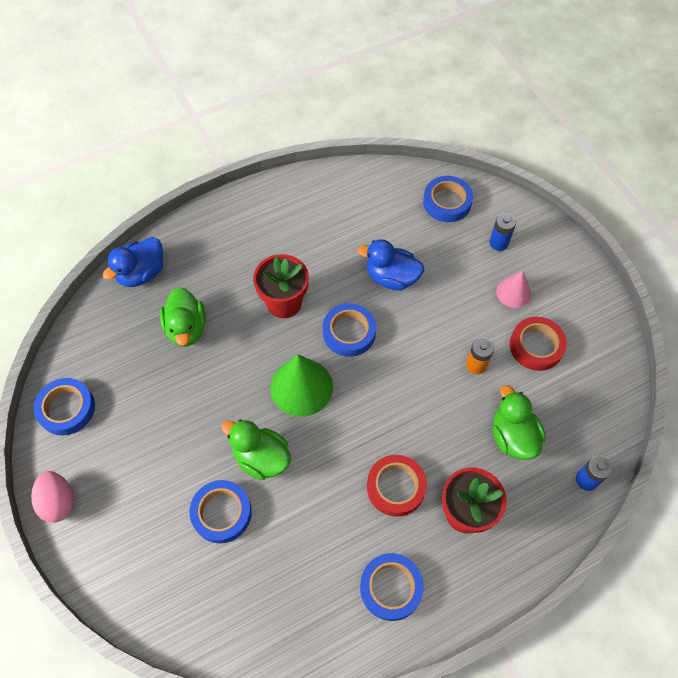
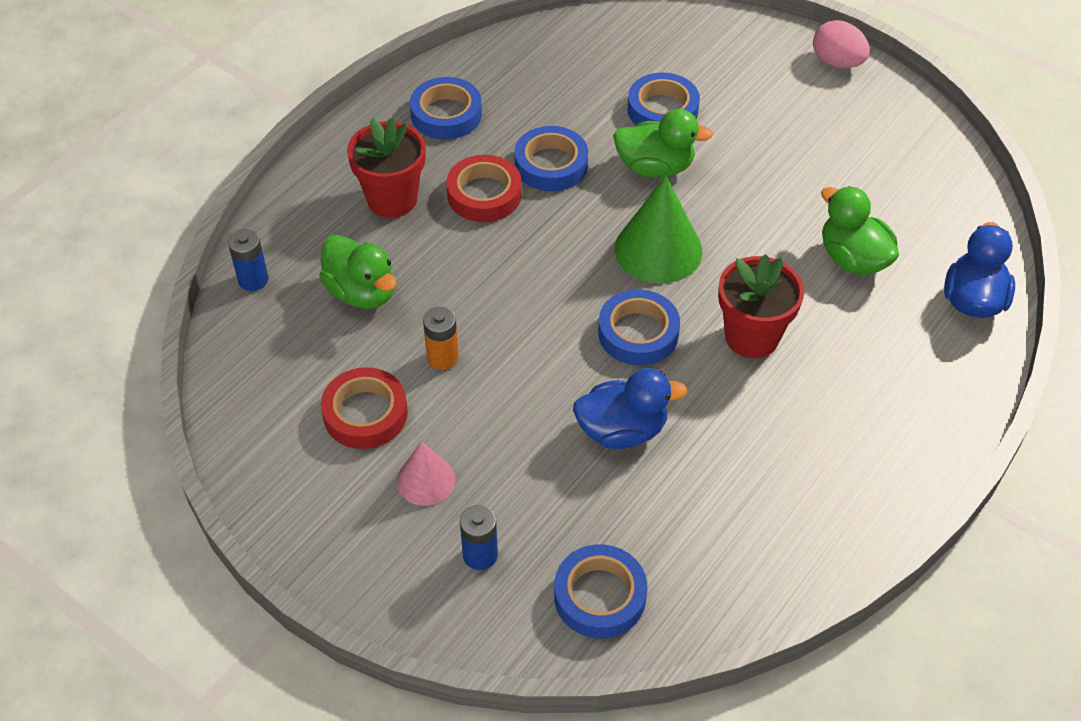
camera: 155 degrees right, 10 degrees down
(66, 409) = (911, 133): blue tape -> blue tape (551, 165)

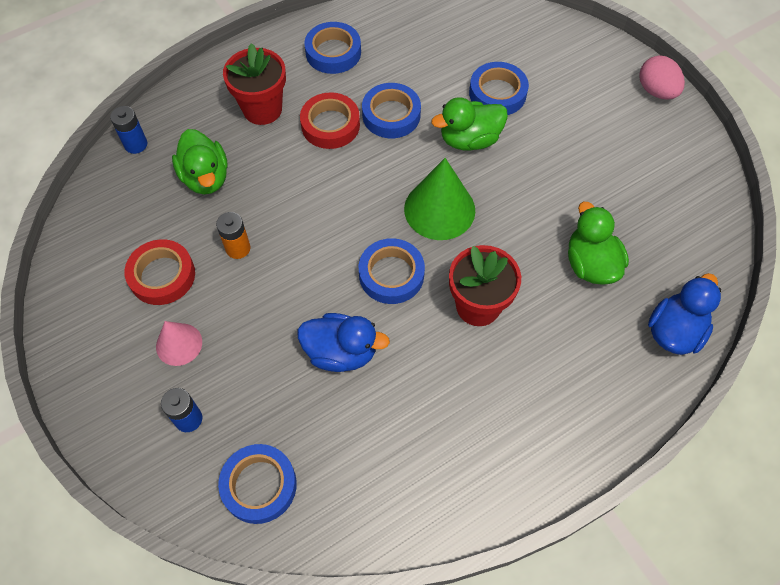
camera: 20 degrees right, 10 degrees up
(655, 167) = (469, 140): green duck -> green duck turned 135 degrees clockwise

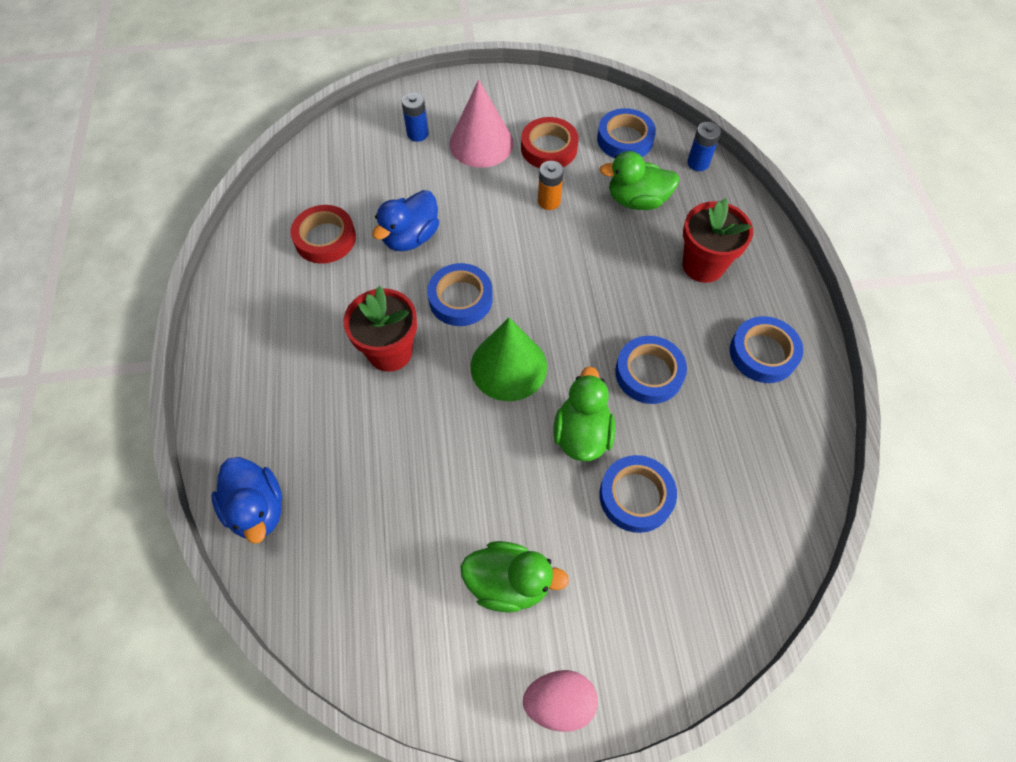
camera: 115 degrees right, 0 degrees up
(179, 344) = (481, 143): pink cone -> pink cone, size x1.69
(259, 485) = (342, 157): blue tape -> blue tape (625, 139)
(330, 125) = (658, 314): red tape -> red tape (325, 238)
(590, 264) = (372, 472): green duck -> green duck (509, 582)

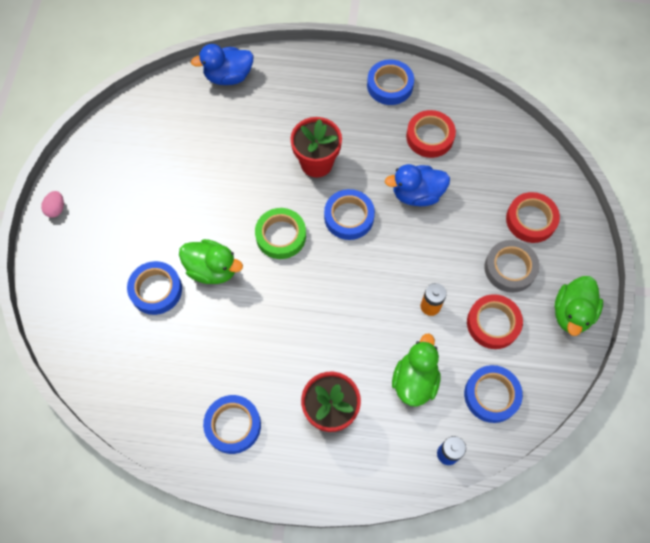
camera: 105 degrees right, 5 degrees up
(411, 237) = (416, 194): blue duck -> blue duck turned 60 degrees counterclockwise
(417, 134) = (531, 220): blue battery -> red tape
(481, 143) = (510, 268): pink cone -> grey tape
(508, 366) = (281, 236): green cone -> green tape
(509, 582) = (132, 199): green duck -> green duck (571, 313)
(559, 702) = (56, 209): pink egg -> pink egg, size x0.63
(649, 373) = (244, 331): blue tape -> blue tape (390, 85)

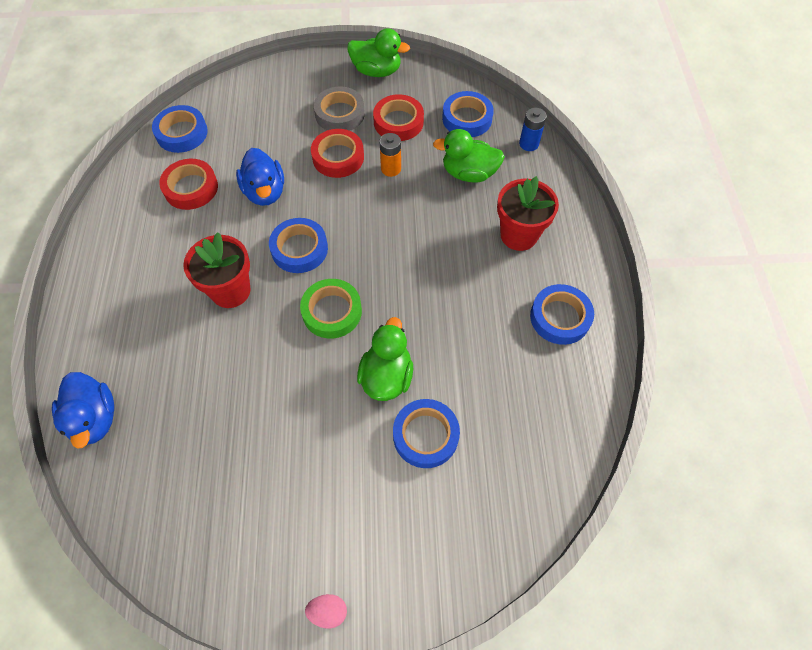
camera: 100 degrees left, 5 degrees down
(390, 85) = (118, 232): blue tape -> blue tape (182, 133)
(531, 220) = (285, 102): red tape -> red tape (338, 157)

